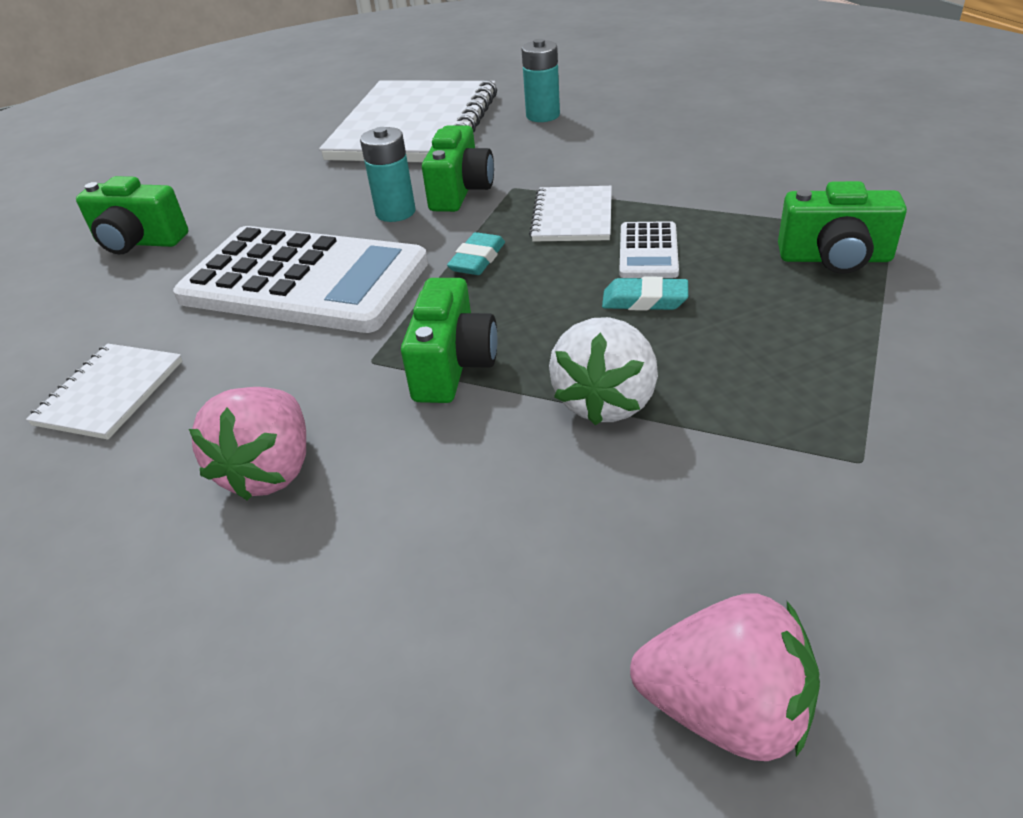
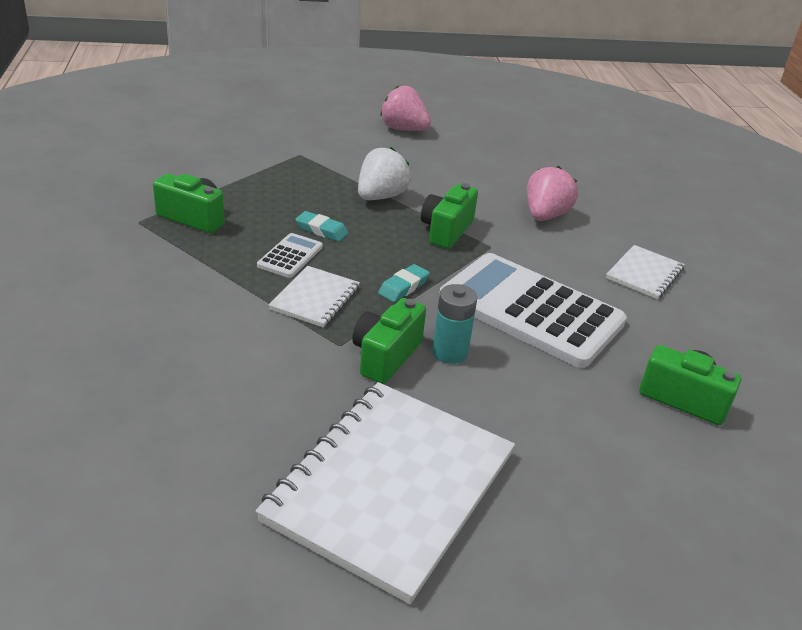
camera: 170 degrees left, 5 degrees down
(543, 115) = (237, 444): turquoise battery -> none

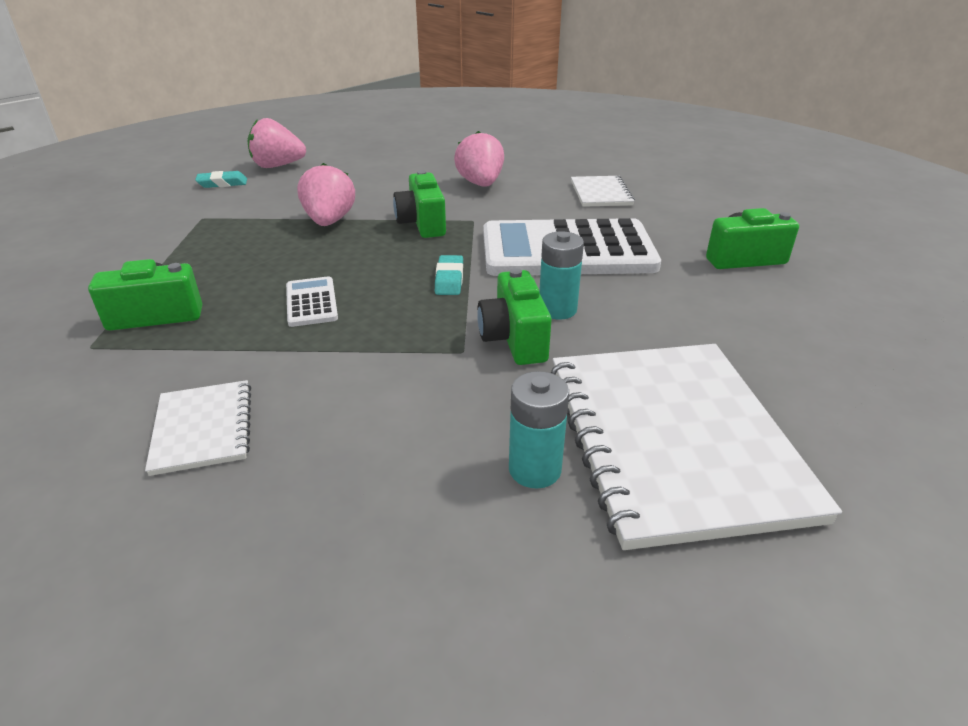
camera: 35 degrees left, 0 degrees up
(277, 445) = (534, 469): none -> turquoise battery
(315, 298) = (386, 325): white notebook -> white notebook (203, 428)
(322, 230) = (312, 268): turquoise eraser -> turquoise eraser (222, 183)
(380, 197) = (329, 221): white strawberry -> pink strawberry

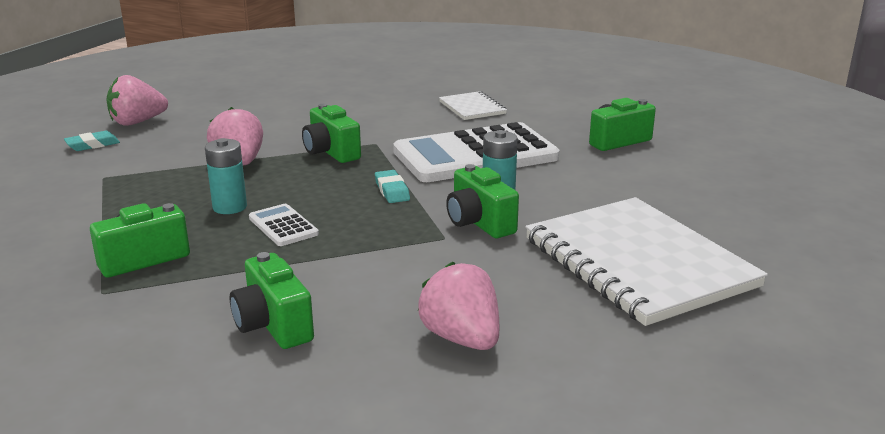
camera: 20 degrees left, 10 degrees down
(203, 428) = (273, 325): white notebook -> green camera
(480, 184) = (358, 113): pink strawberry -> pink strawberry (462, 338)
(534, 469) = (555, 297): turquoise battery -> turquoise battery (230, 207)

